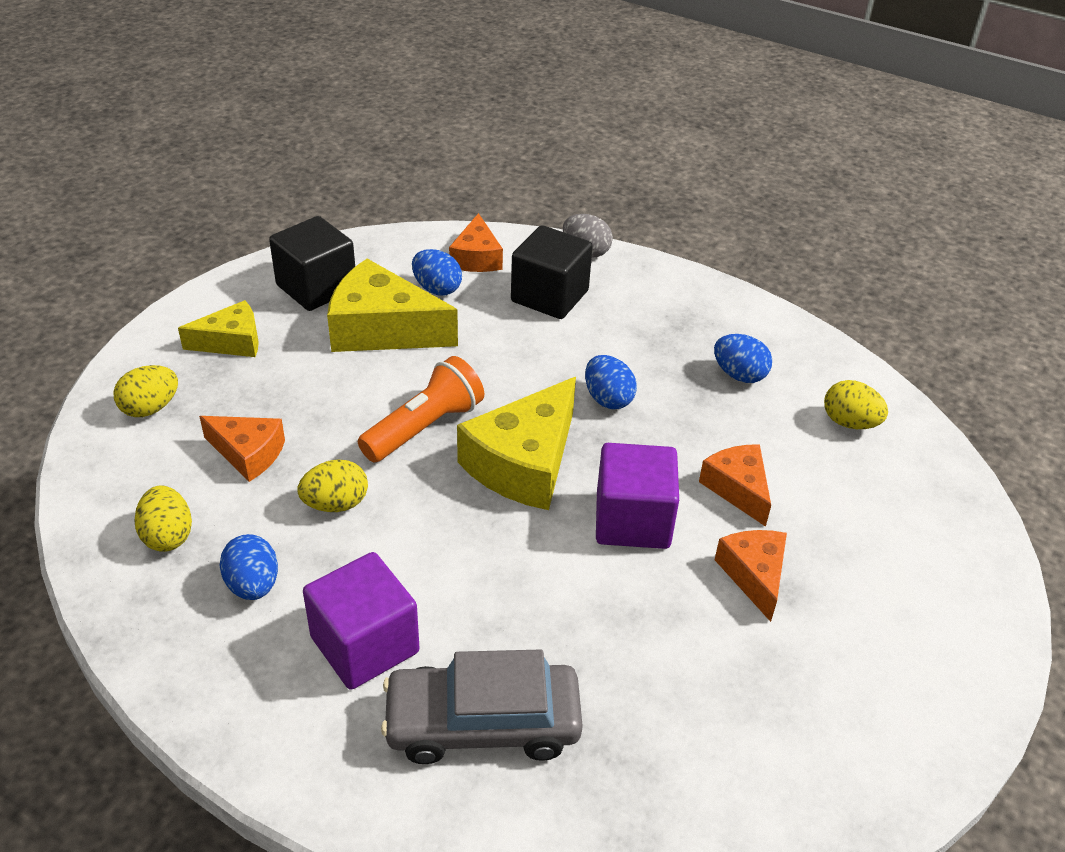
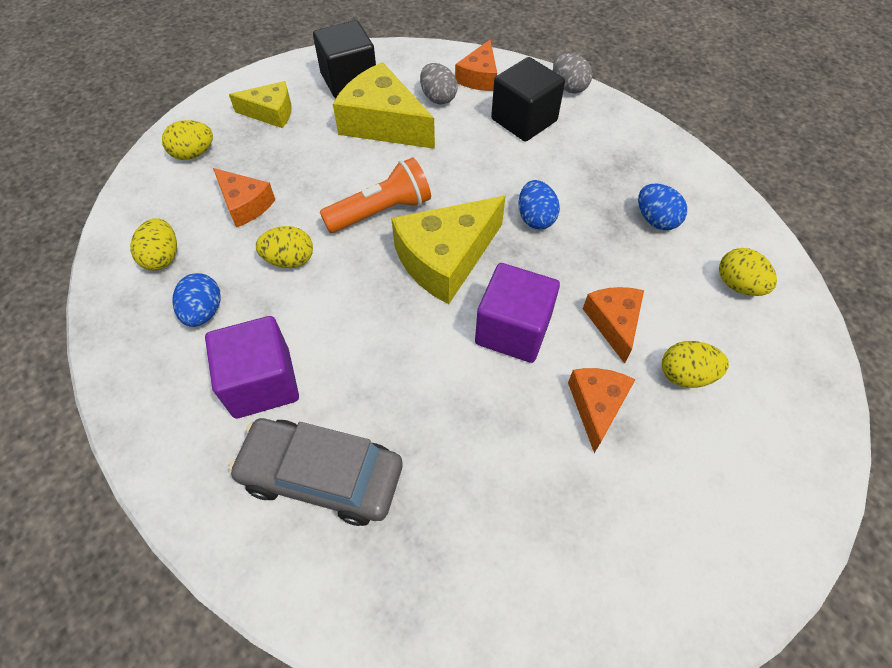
camera: 20 degrees right, 15 degrees up
(437, 289) = (438, 98): blue egg -> grey egg
(832, 523) = (685, 375): none -> yellow egg

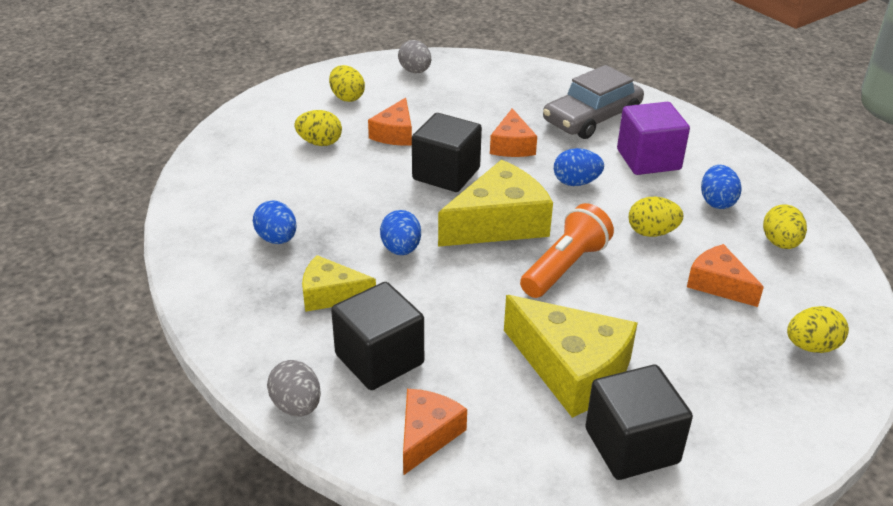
camera: 175 degrees left, 20 degrees down
(271, 113) = (734, 398): yellow cheese -> yellow cheese (331, 294)
(322, 476) = (592, 118): grey car -> grey car turned 120 degrees clockwise
(359, 329) = (576, 182): none -> blue egg
(381, 211) = (565, 267): orange flashlight -> orange flashlight turned 150 degrees clockwise
(438, 98) = (494, 403): grey egg -> grey egg (415, 71)
(513, 330) = (446, 174): purple cube -> black cube
(614, 323) = (360, 172): orange cheese -> orange cheese (512, 145)
(738, 285) = (236, 187): yellow egg -> yellow egg (347, 97)

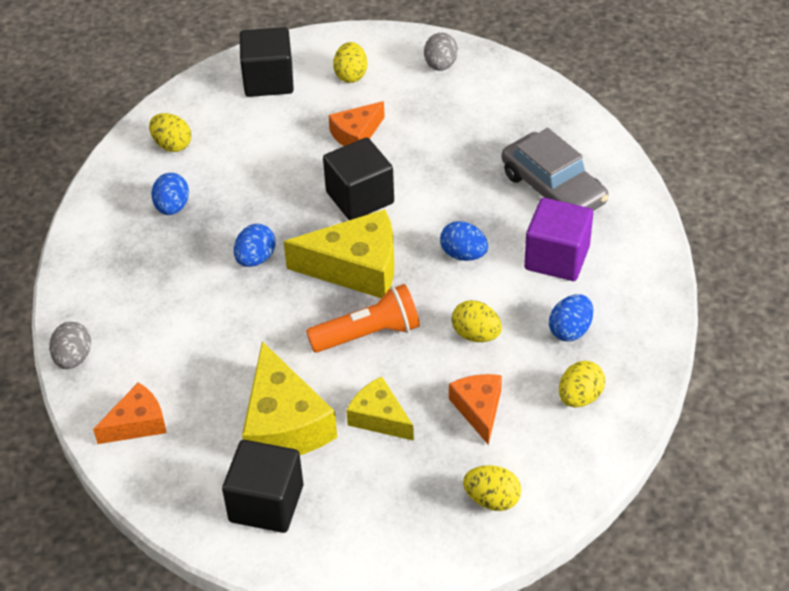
camera: 35 degrees right, 10 degrees up
(320, 143) = (284, 120): yellow egg -> yellow egg (172, 145)
(331, 294) = (169, 277): yellow cheese -> yellow cheese (379, 417)
(379, 359) = (157, 348): black cube -> black cube (268, 80)
(512, 145) = (446, 190): orange cheese -> none
(592, 118) = (553, 188): grey car -> grey car turned 120 degrees counterclockwise

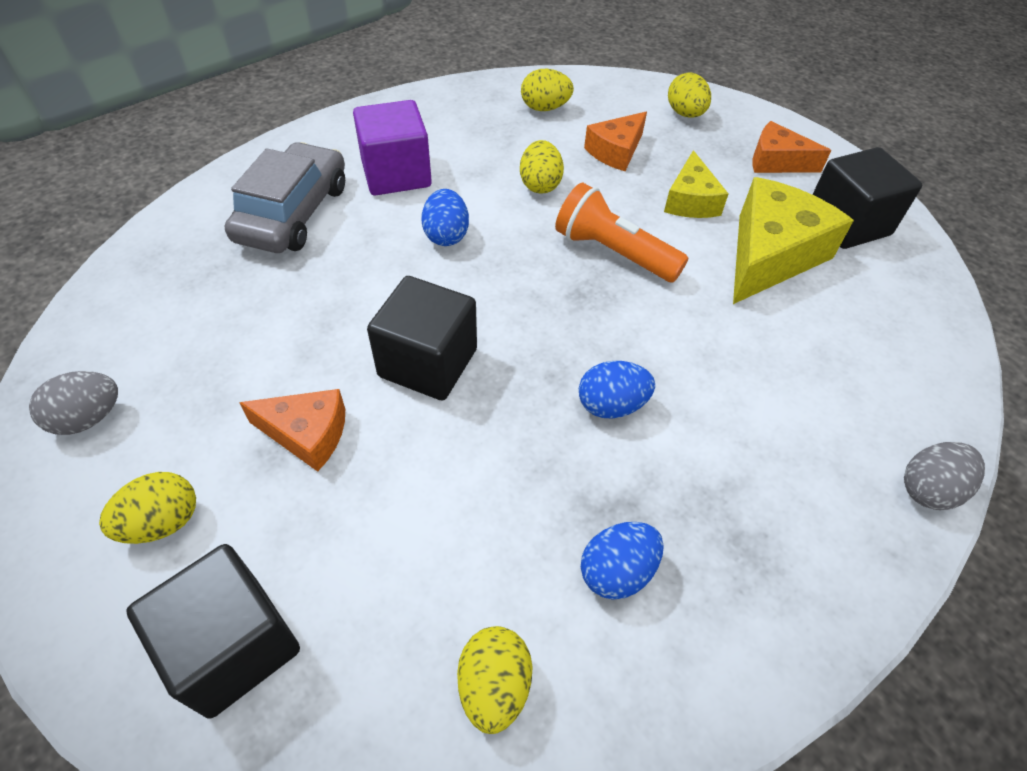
camera: 130 degrees left, 5 degrees up
(137, 423) = (908, 363): orange cheese -> orange cheese (776, 161)
(356, 268) = (539, 306): yellow cheese -> none
(570, 330) = (479, 136): blue egg -> none

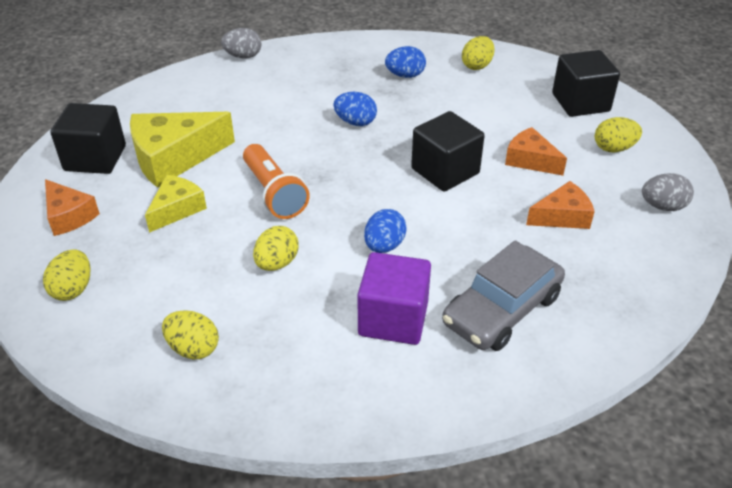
camera: 150 degrees left, 10 degrees down
(615, 151) = (182, 272): orange cheese -> orange cheese (562, 216)

